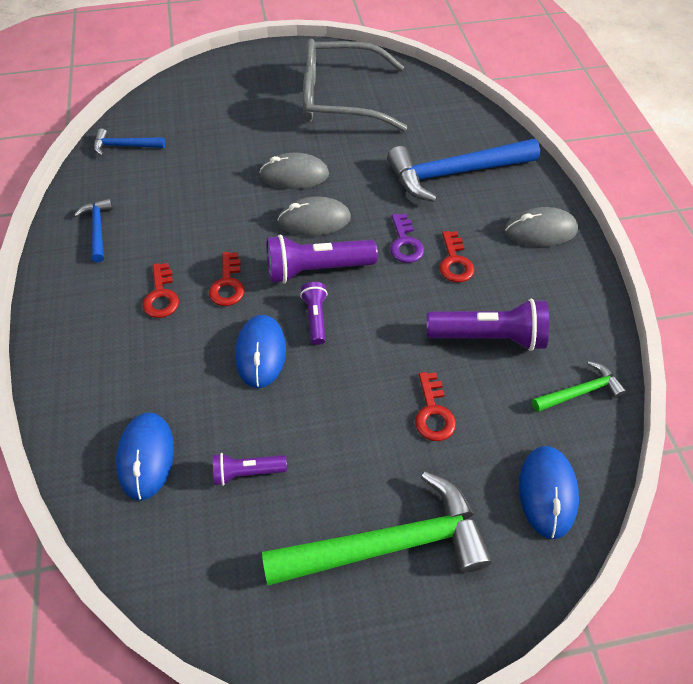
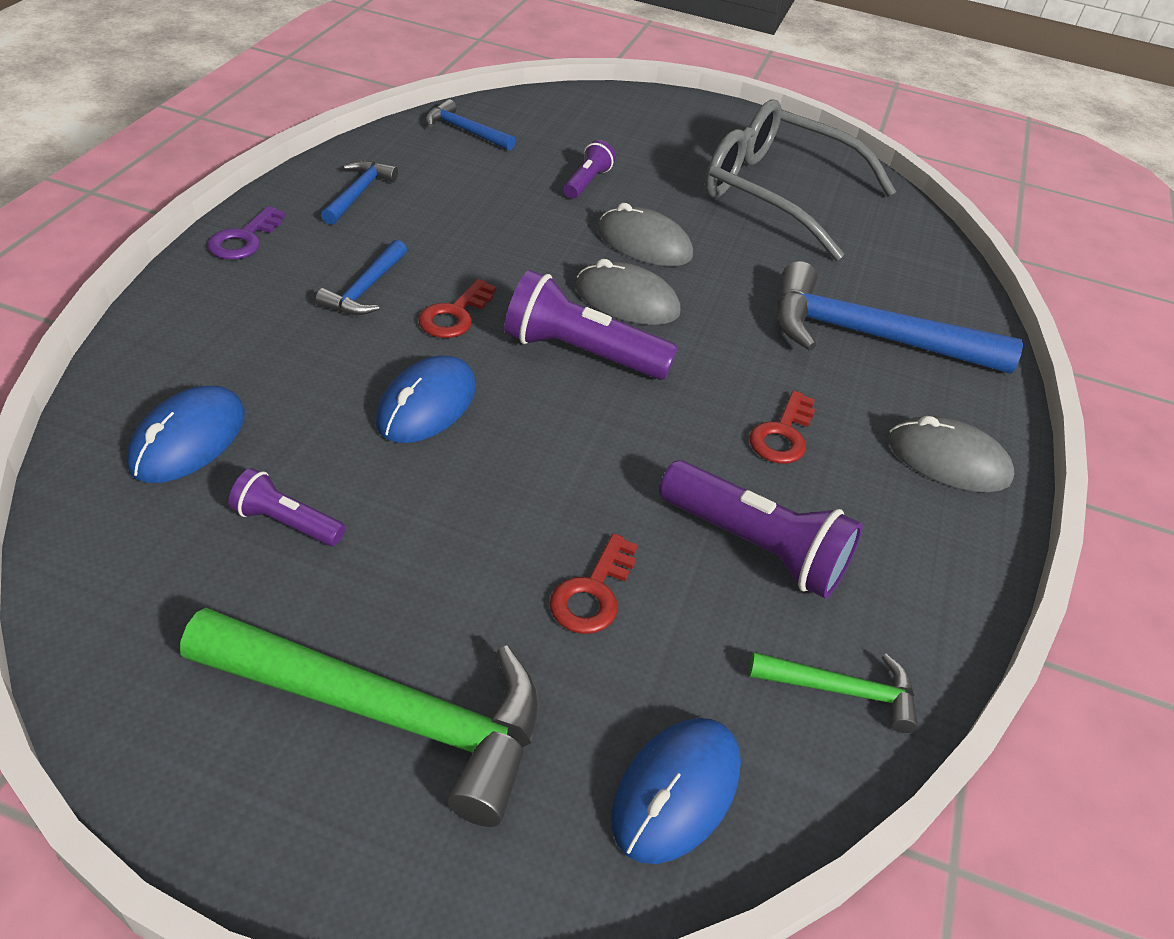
camera: 25 degrees right, 10 degrees down
(161, 296) = (365, 289): red key -> blue hammer
(315, 318) = (531, 403): purple flashlight -> purple flashlight (587, 182)
(405, 243) = (729, 380): purple key -> purple key (244, 239)

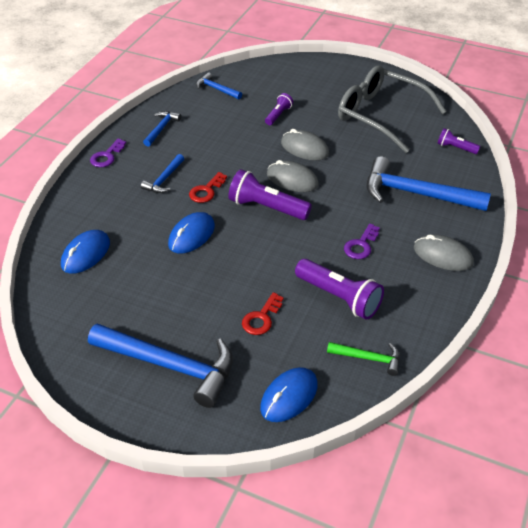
camera: 10 degrees right, 0 degrees up
(286, 522) = (129, 289): purple flashlight -> purple flashlight (455, 148)
(385, 713) = (170, 365): green hammer -> blue hammer
(782, 435) = (361, 245): red key -> purple key

